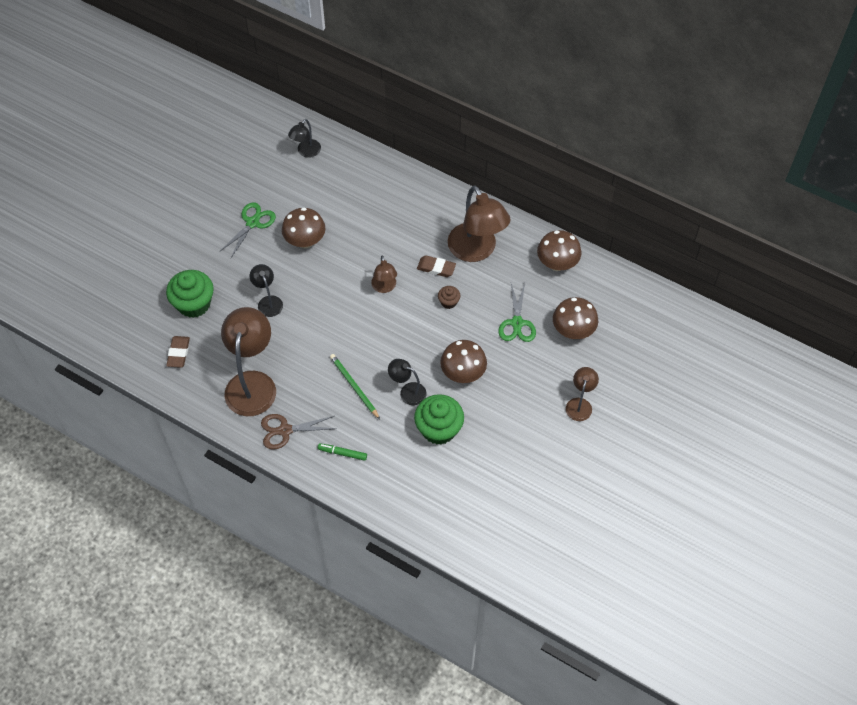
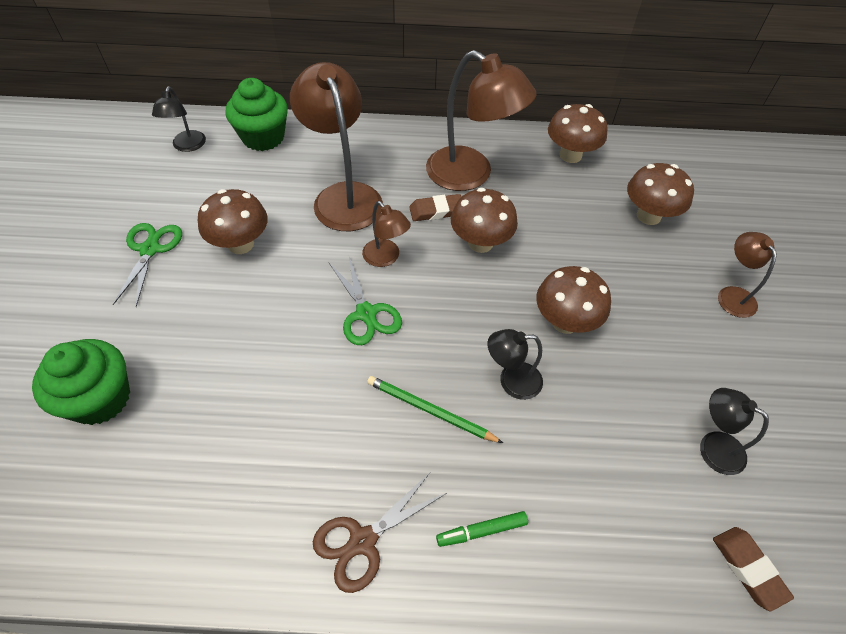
camera: 30 degrees left, 5 degrees down
(178, 353) = (103, 494): brown eraser -> brown eraser (748, 568)
(252, 383) = (263, 484): brown lamp -> brown lamp (343, 196)
(268, 301) = (226, 344): black lamp -> black lamp (712, 447)
(439, 429) = (593, 415): green cupcake -> green cupcake (263, 137)
(448, 302) = (480, 243): brown cupcake -> brown mushroom
(517, 323) = (580, 233): green scissors -> green scissors (366, 313)

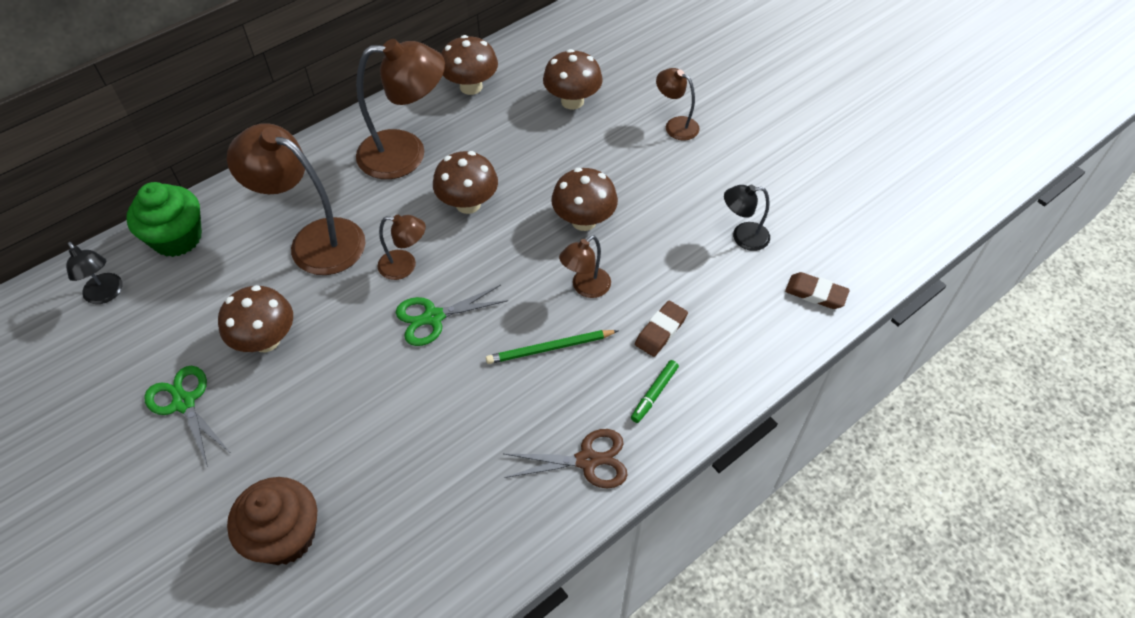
camera: 40 degrees left, 0 degrees up
(100, 398) = (285, 536): green cupcake -> brown cupcake
(363, 541) = (587, 460): brown scissors -> brown scissors turned 105 degrees counterclockwise
(366, 313) = (433, 317): green scissors -> green scissors turned 135 degrees clockwise
(436, 211) = (407, 201): brown eraser -> brown eraser (660, 331)
(511, 381) = (585, 288): black lamp -> brown lamp

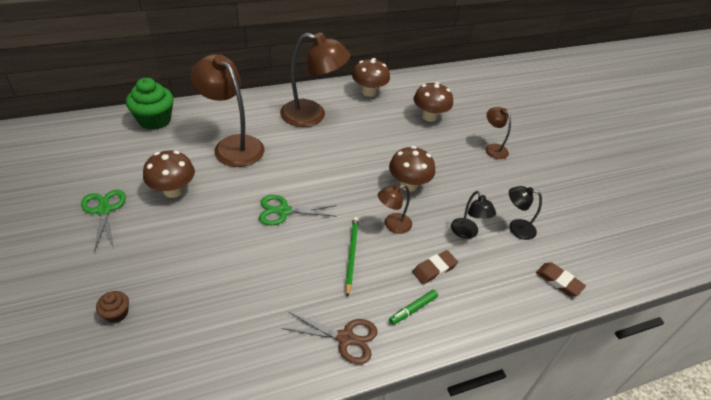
camera: 15 degrees right, 10 degrees down
(106, 294) = (97, 137): black lamp -> black lamp (467, 233)
(285, 536) = (116, 313): brown cupcake -> brown cupcake, size x0.49
(405, 266) = (280, 176): brown lamp -> none
(468, 204) = (337, 153): brown mushroom -> none
(549, 348) = (351, 255): green pencil -> green pencil turned 90 degrees clockwise

